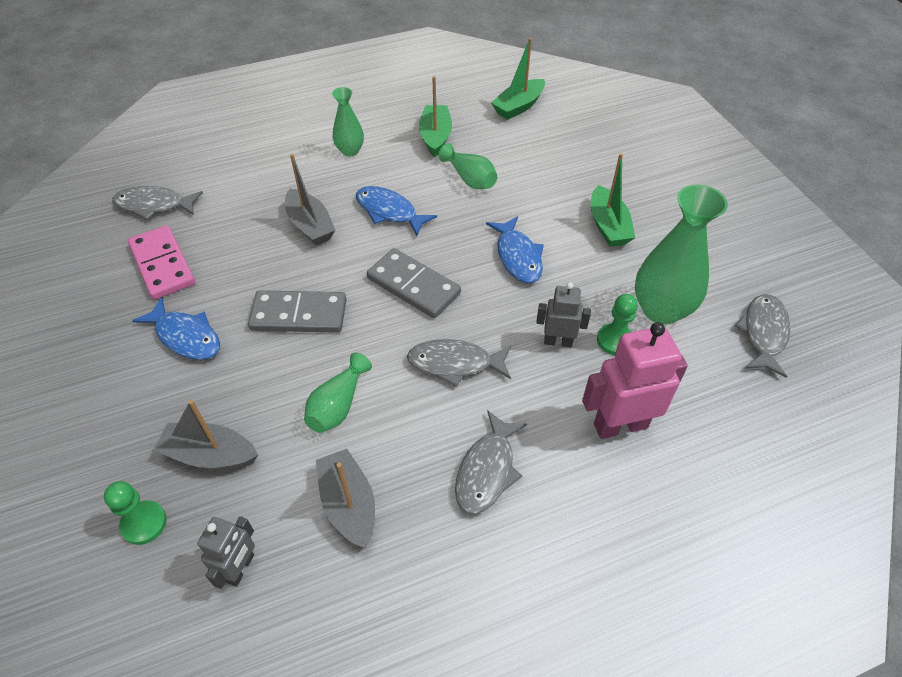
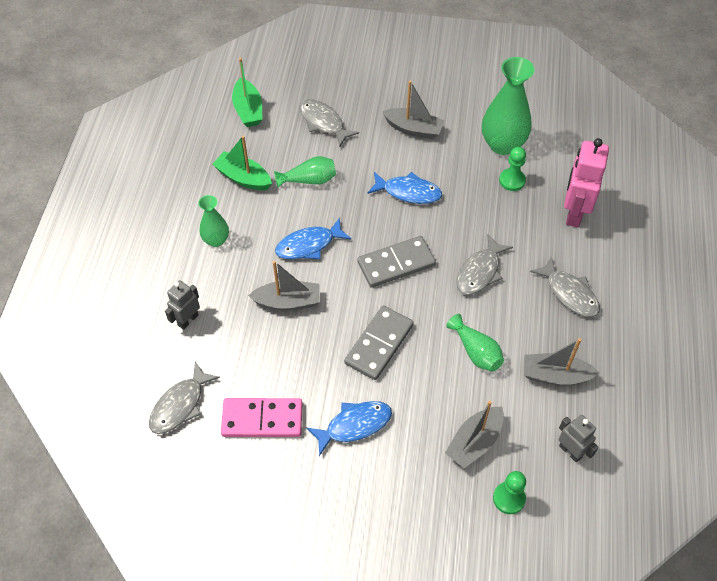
camera: 60 degrees left, 5 degrees up
(558, 341) = (495, 209): grey robot -> grey robot (188, 320)
(608, 226) = (414, 129): green boat -> grey boat
(763, 333) = (549, 109): grey fish -> grey fish (323, 122)

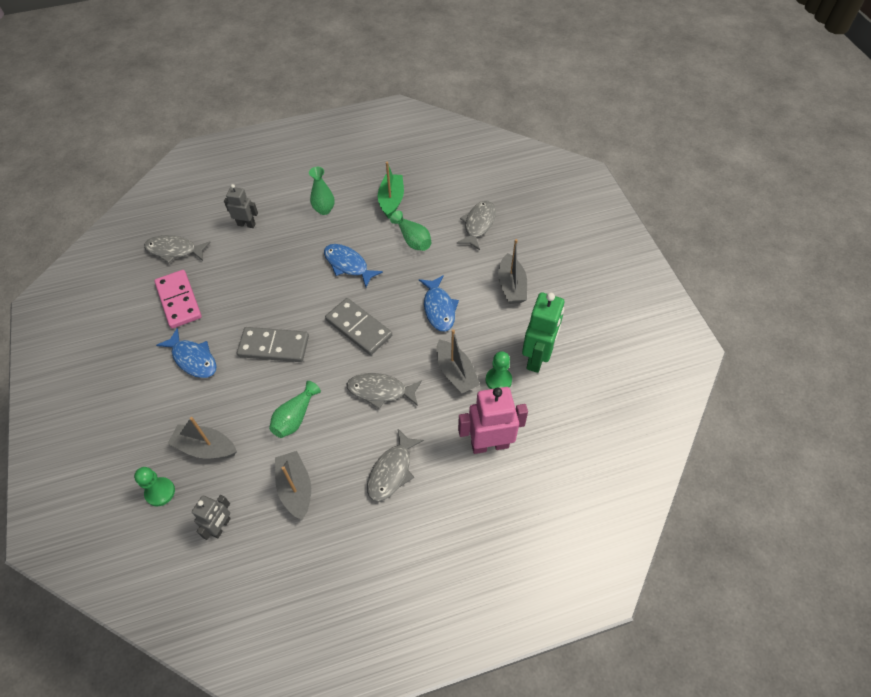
camera: 65 degrees right, 0 degrees up
(248, 110) = (460, 175): green boat -> none
(288, 302) = (288, 274): grey boat -> grey boat (456, 373)
(502, 144) = (537, 358): green vase -> green robot

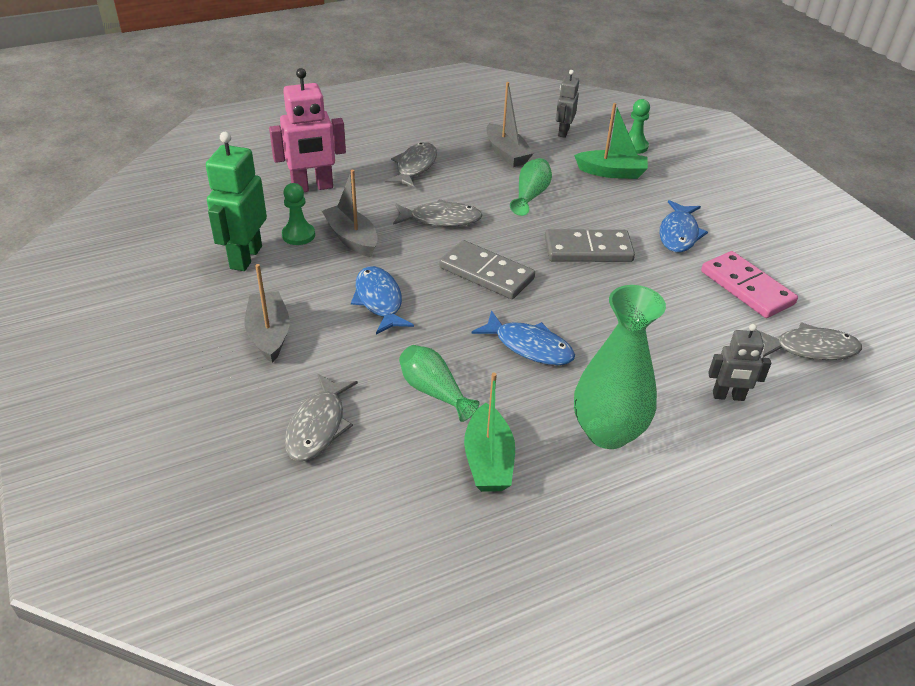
camera: 170 degrees right, 15 degrees down
(193, 359) = (679, 234): blue fish -> blue fish turned 105 degrees counterclockwise
(205, 447) = (611, 172): grey boat -> green boat
(324, 210) = (607, 432): green vase -> green vase, size x1.79

